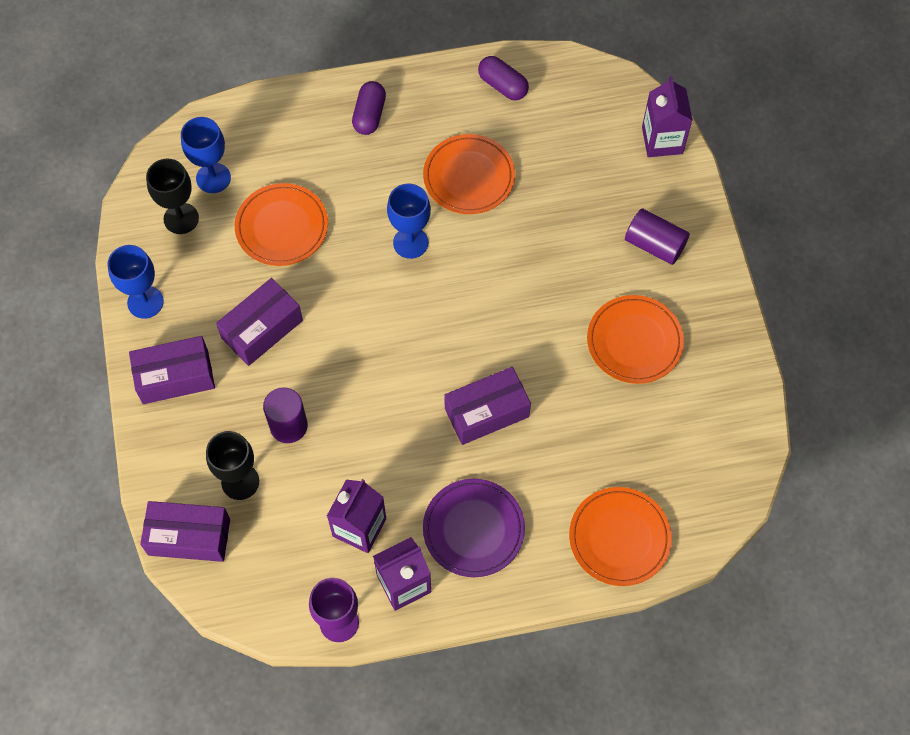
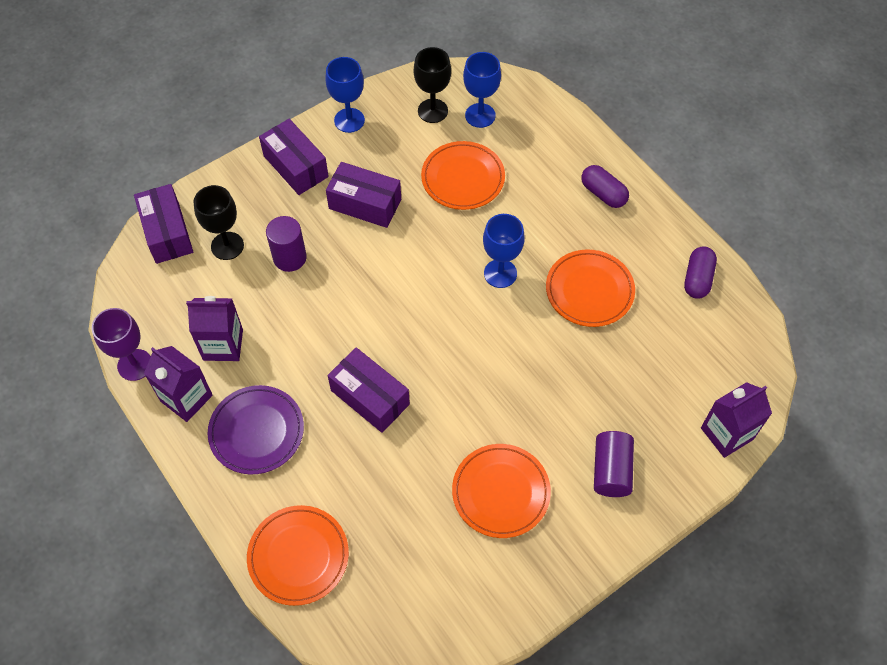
camera: 65 degrees right, 5 degrees down
(369, 115) = (603, 193): purple capsule -> purple capsule turned 60 degrees clockwise

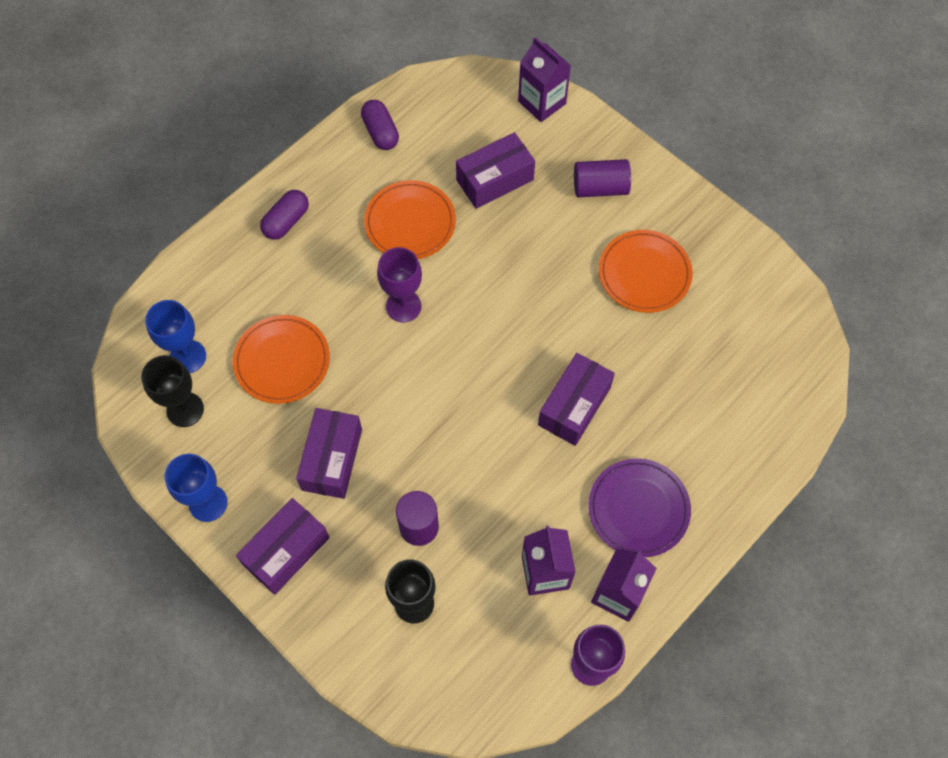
camera: 100 degrees left, 5 degrees up
(167, 232) = (406, 682): purple box -> purple box (494, 180)
(298, 556) = (755, 437): orange plate -> none
(500, 273) = (403, 306): blue goblet -> purple goblet
(697, 279) = (380, 132): purple capsule -> purple capsule turned 60 degrees clockwise

